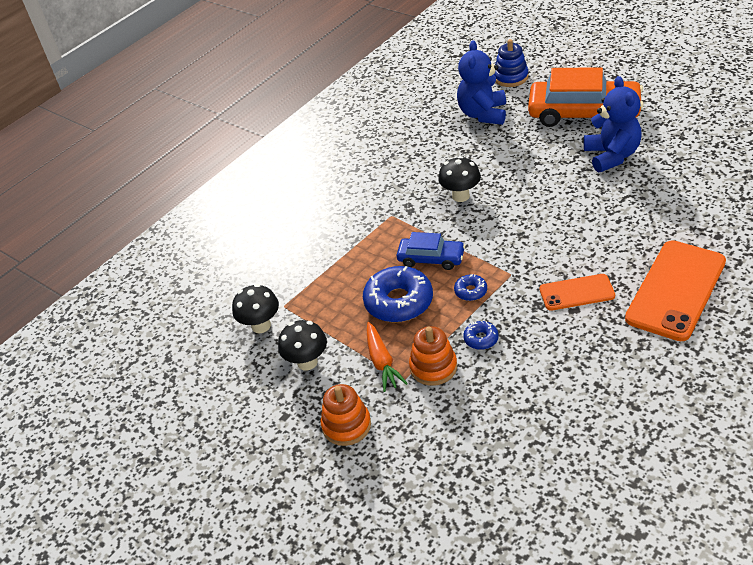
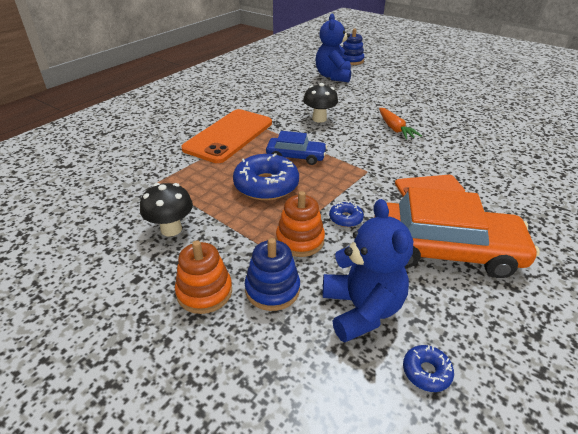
camera: 10 degrees left, 5 degrees down
(261, 326) = (131, 196): black mushroom -> none
(382, 362) = (248, 233): orange carrot -> orange carrot (395, 129)
(407, 420) = (272, 289): none -> blue stacking toy
(470, 291) = (332, 181): blue donut -> blue donut (426, 372)
(584, 113) = (407, 81): orange car -> orange car (445, 250)
(611, 156) = (435, 104): blue teddy bear -> blue teddy bear (361, 309)
(675, 290) = (517, 191): orange phone -> orange phone (229, 136)

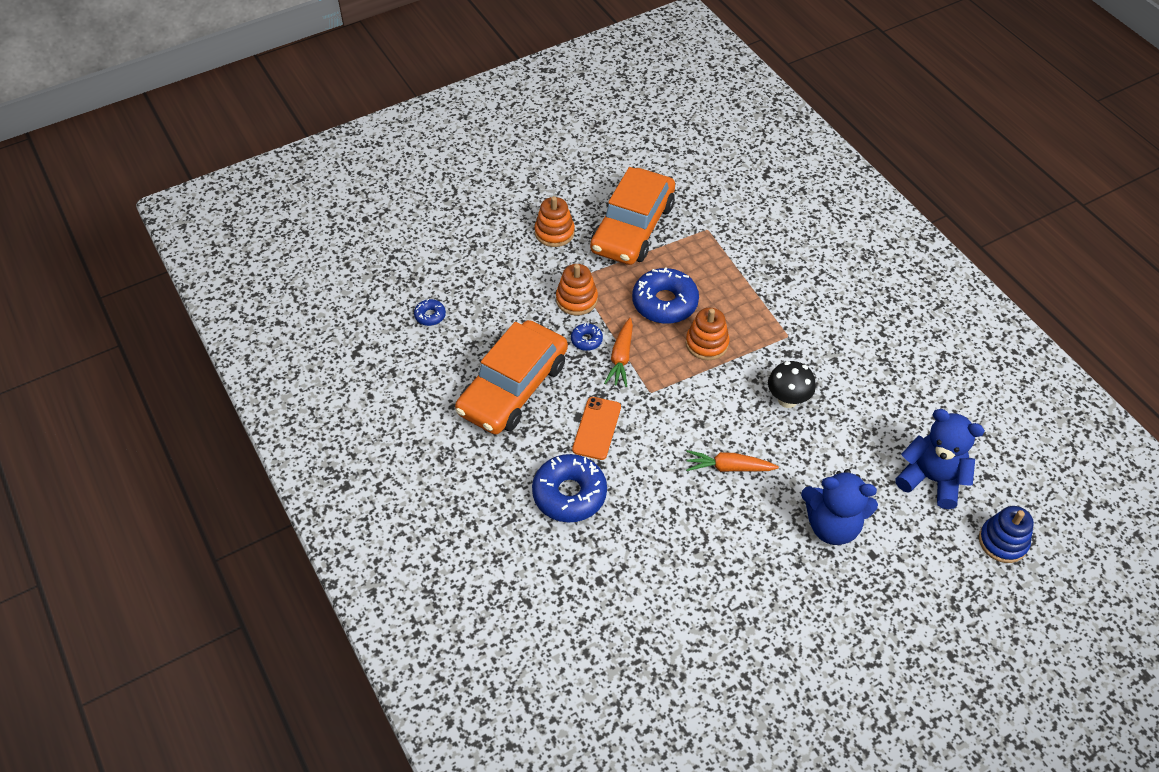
camera: 115 degrees right, 15 degrees up
(171, 229) = (632, 227): black mushroom -> orange car
(229, 136) = (777, 301): orange phone -> none
(272, 289) = (536, 267): blue stacking toy -> none
(296, 156) = (707, 343): blue car -> orange stacking toy
(347, 193) = (621, 358): none -> orange carrot
(361, 309) = (491, 306): blue teddy bear -> blue teddy bear (832, 525)
(499, 185) = (569, 494): none -> blue donut

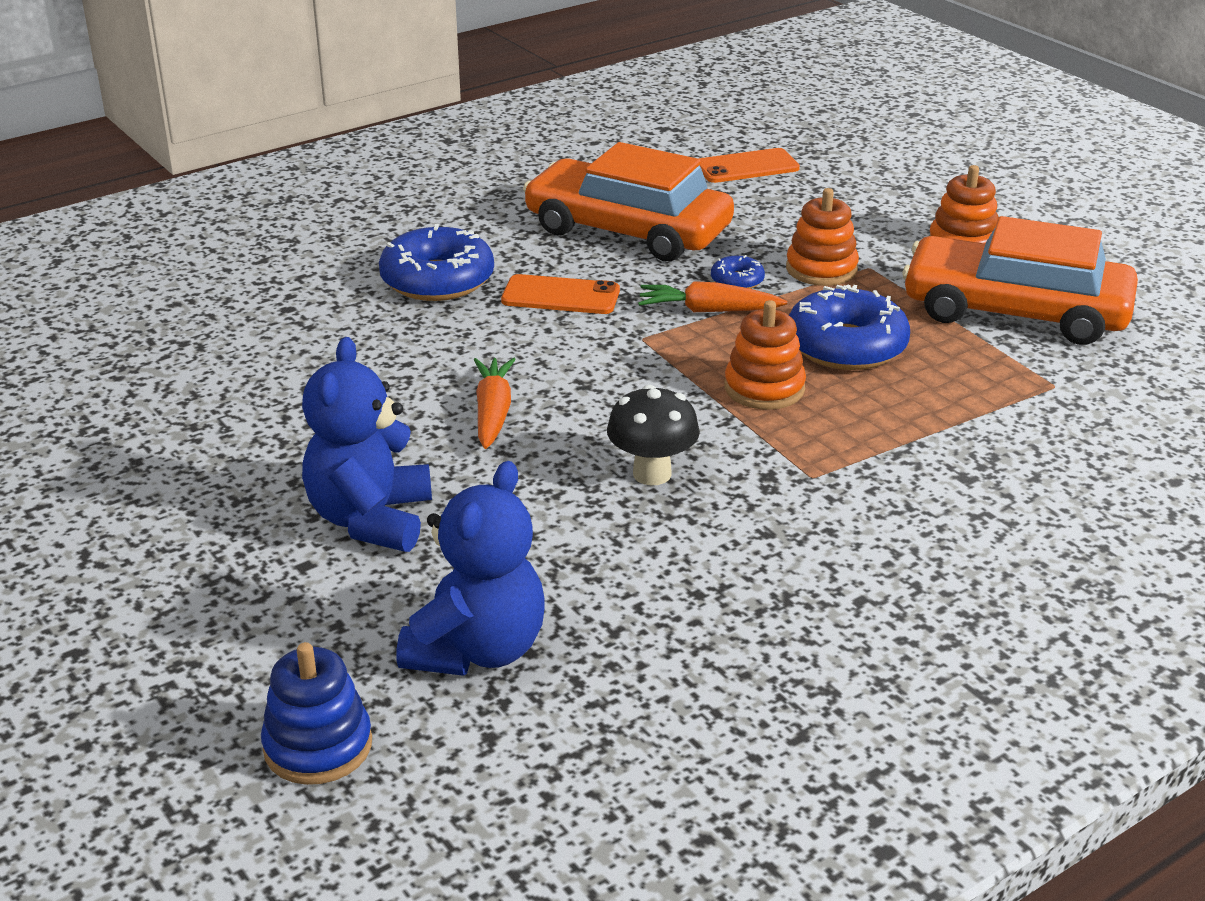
camera: 85 degrees right, 20 degrees down
(430, 315) = (746, 167): blue donut -> orange phone

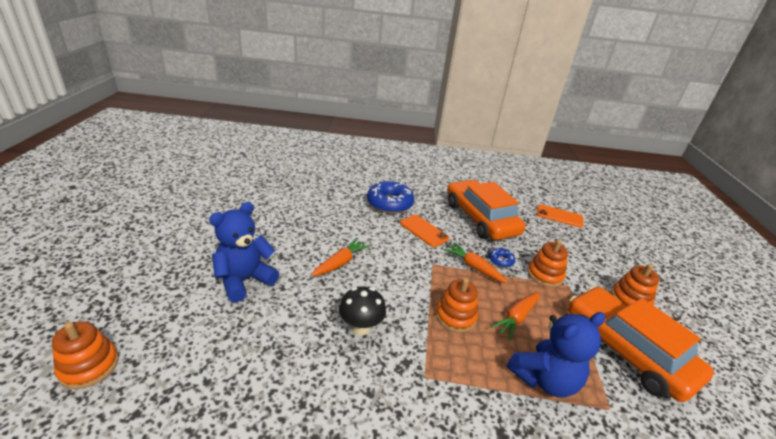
camera: 35 degrees right, 0 degrees up
(318, 746) = (89, 366): blue stacking toy -> orange stacking toy
(477, 650) = (193, 365): blue teddy bear -> blue teddy bear (544, 379)
(846, 346) = (516, 318): blue donut -> orange carrot

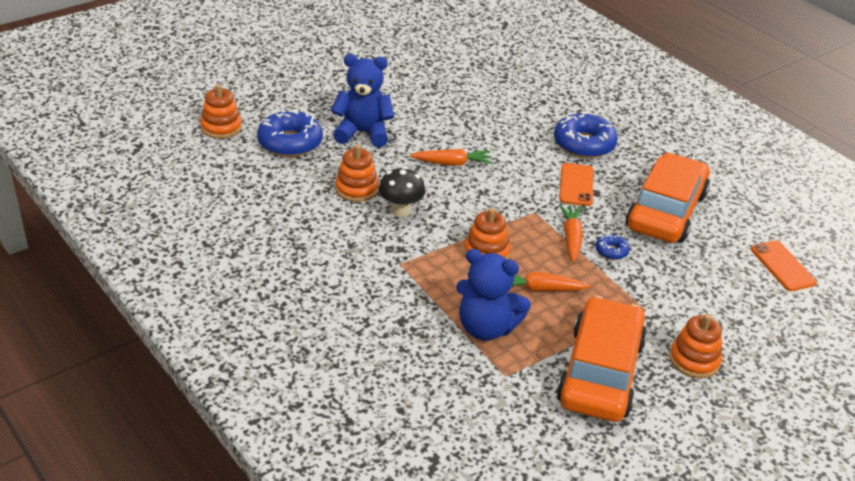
camera: 50 degrees right, 5 degrees up
(189, 332) = (290, 142): none -> blue donut
(545, 275) = (637, 288): orange stacking toy -> orange stacking toy (356, 189)

